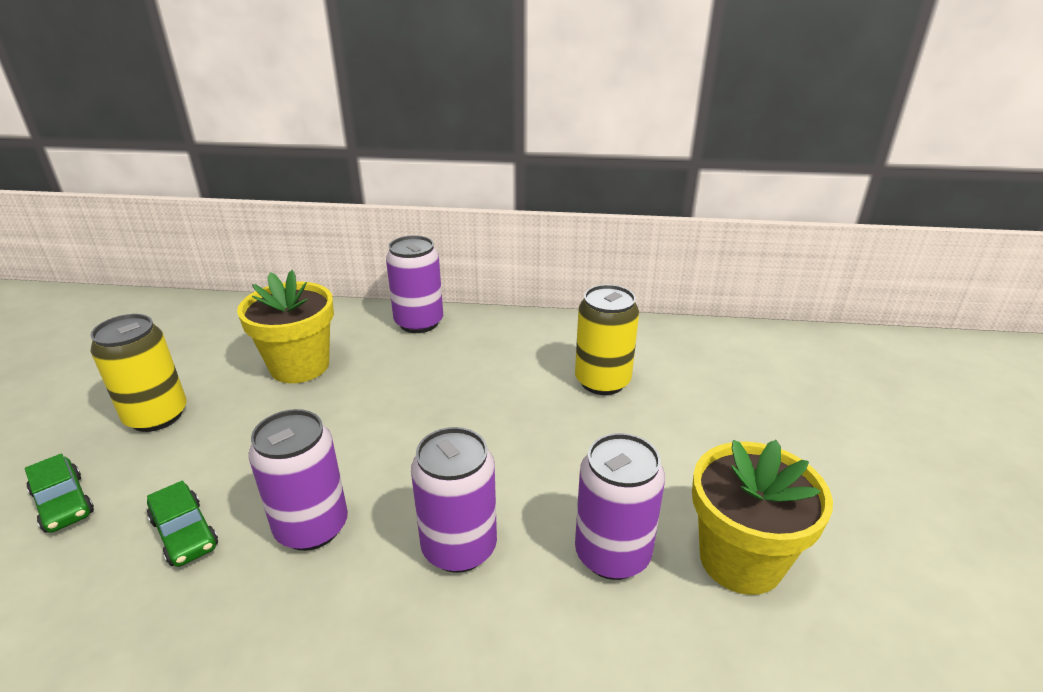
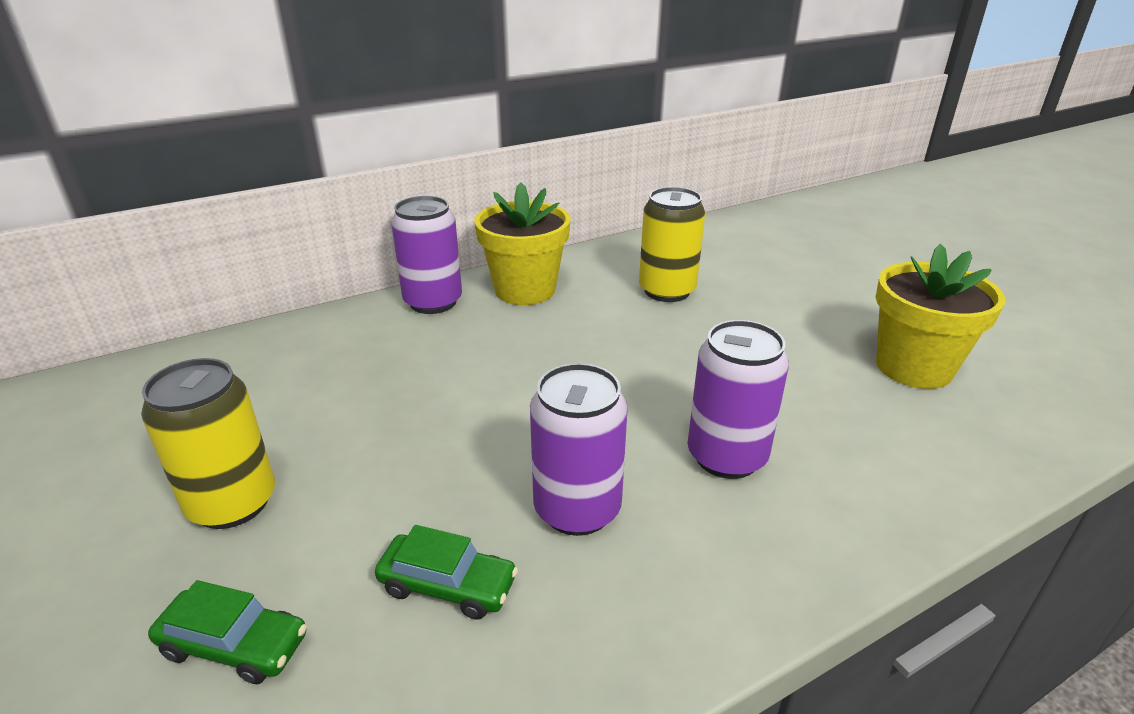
camera: 35 degrees left, 0 degrees up
(300, 366) = (352, 385): yellow flower pot -> yellow flower pot (525, 290)
(612, 554) = (837, 404): purple can -> none

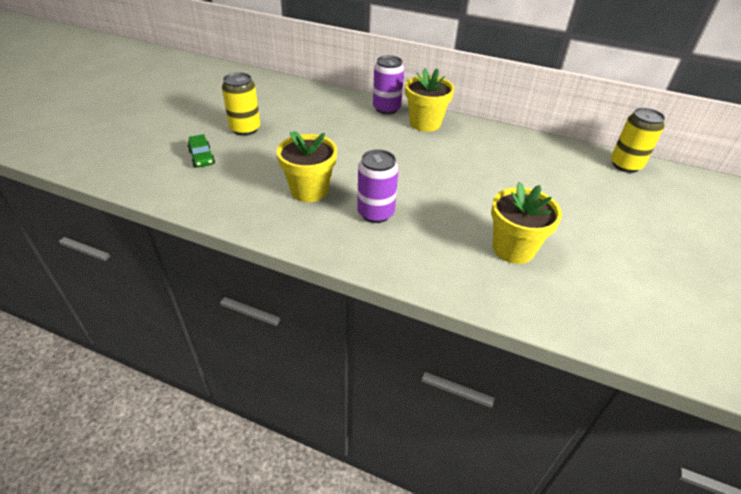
camera: 50 degrees right, 10 degrees up
(447, 585) = (253, 180): green car -> none
(577, 509) = (309, 190): purple can -> yellow flower pot
(667, 291) = (478, 157): yellow can -> yellow can (625, 165)

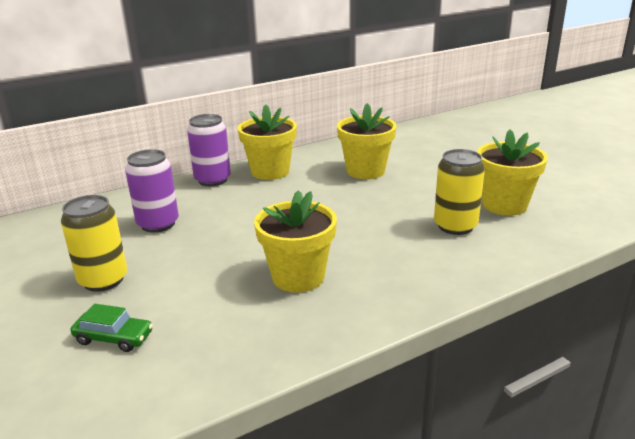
camera: 50 degrees left, 15 degrees down
(375, 213) = (385, 251): purple can -> purple can (158, 224)
(480, 161) = (365, 171): none -> yellow flower pot
(625, 165) = (442, 123): yellow can -> yellow can (455, 226)

